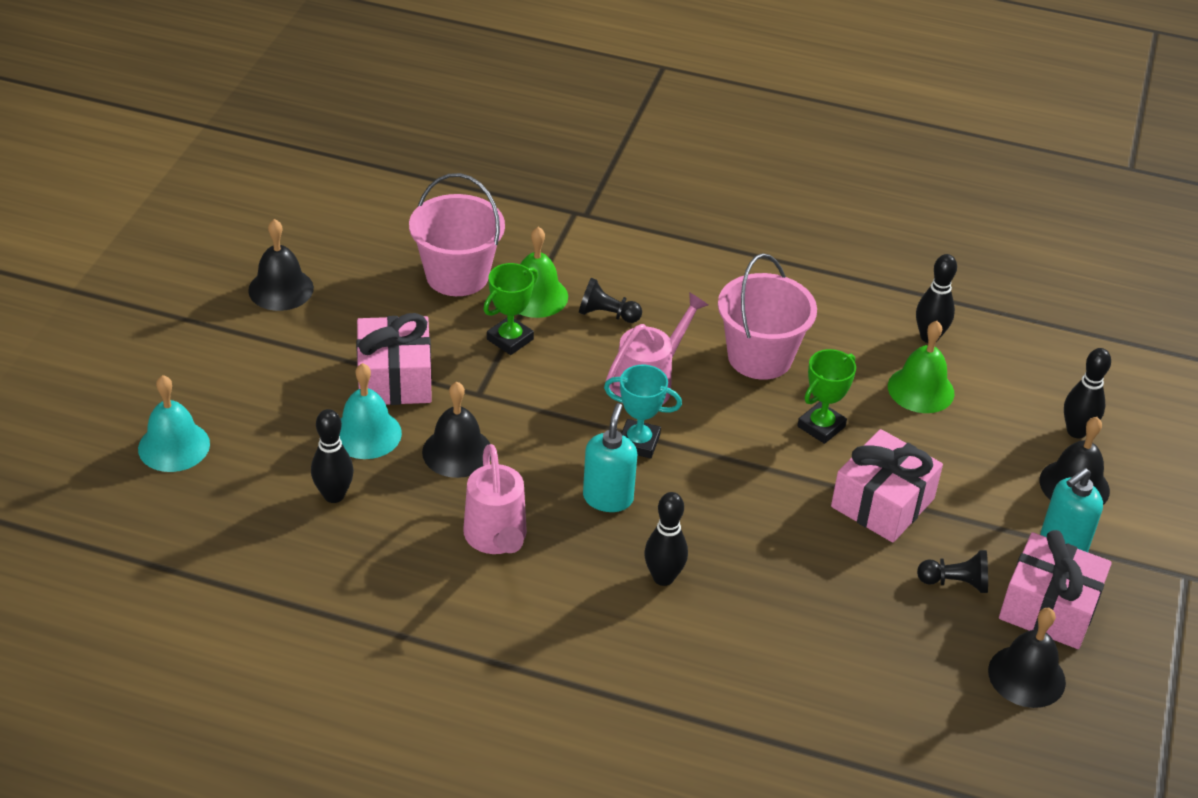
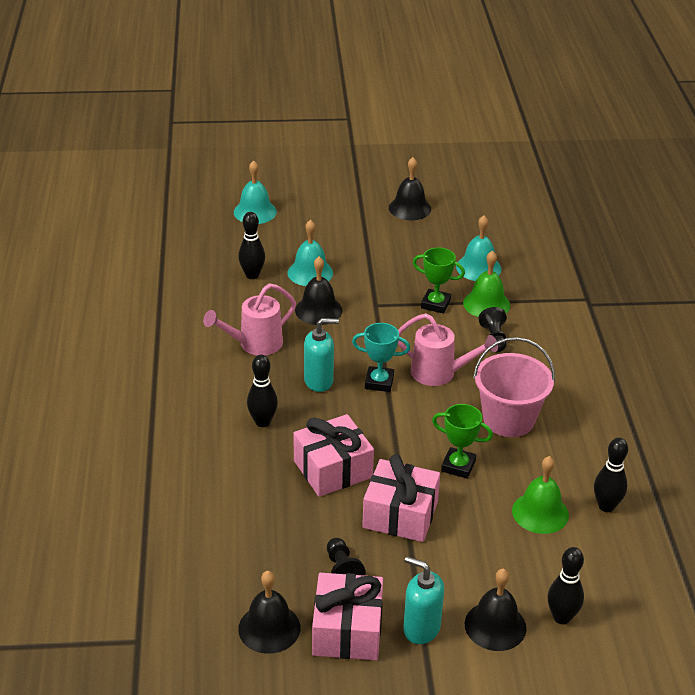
camera: 70 degrees right, 5 degrees down
(395, 378) = (365, 270): pink gift -> pink gift (333, 469)
(457, 275) = (478, 268): pink bucket -> turquoise bell
(638, 442) = (379, 382): turquoise trophy -> turquoise trophy turned 75 degrees counterclockwise

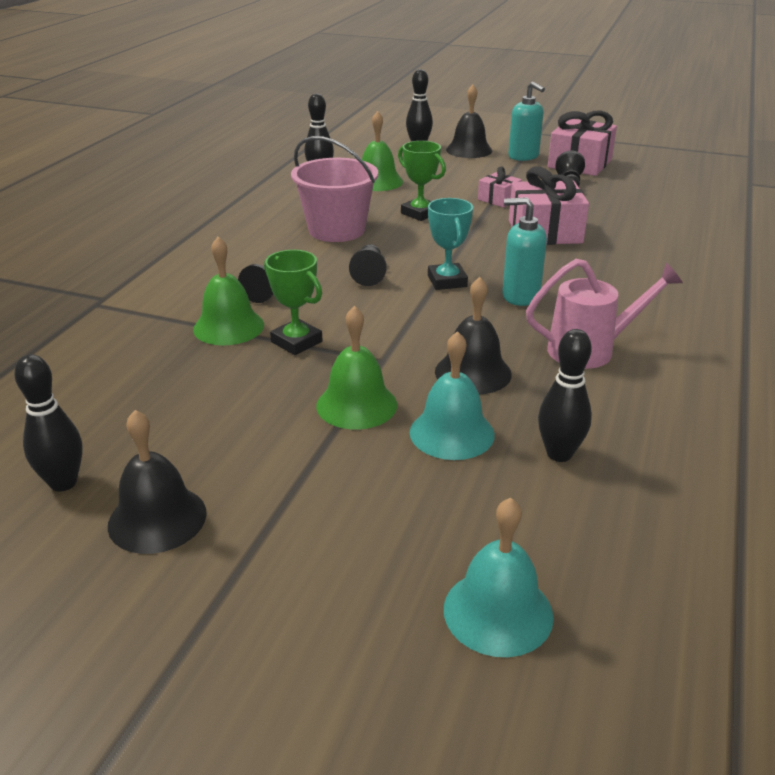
camera: 155 degrees left, 5 degrees down
(262, 422) = (606, 276): black bowling pin -> black bowling pin (63, 482)
(269, 628) = (640, 173): black bell -> none
(368, 275) = (356, 405): none -> green bell
(379, 382) = (447, 281): turquoise trophy -> turquoise trophy turned 45 degrees clockwise
(400, 514) = (498, 199): pink gift -> pink gift, size x0.54
(439, 373) = (369, 274): pink watering can -> black pawn
(478, 268) = (177, 374): turquoise bell -> none

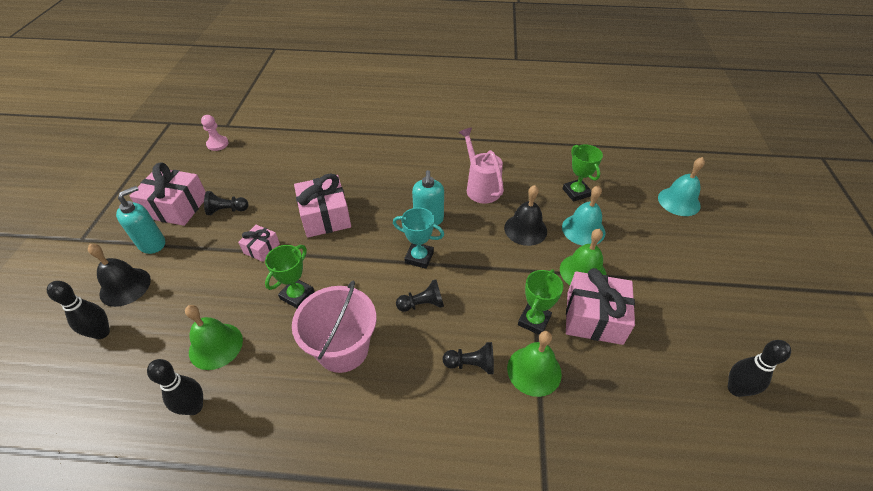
camera: 105 degrees left, 15 degrees up
(157, 518) = (722, 328): black bell -> none
(269, 391) = (594, 317): none -> pink gift
(447, 281) = (419, 257): turquoise trophy -> turquoise trophy turned 45 degrees clockwise
(559, 454) = (576, 192): black bowling pin -> green trophy
(704, 179) = (217, 144): none -> pink pawn

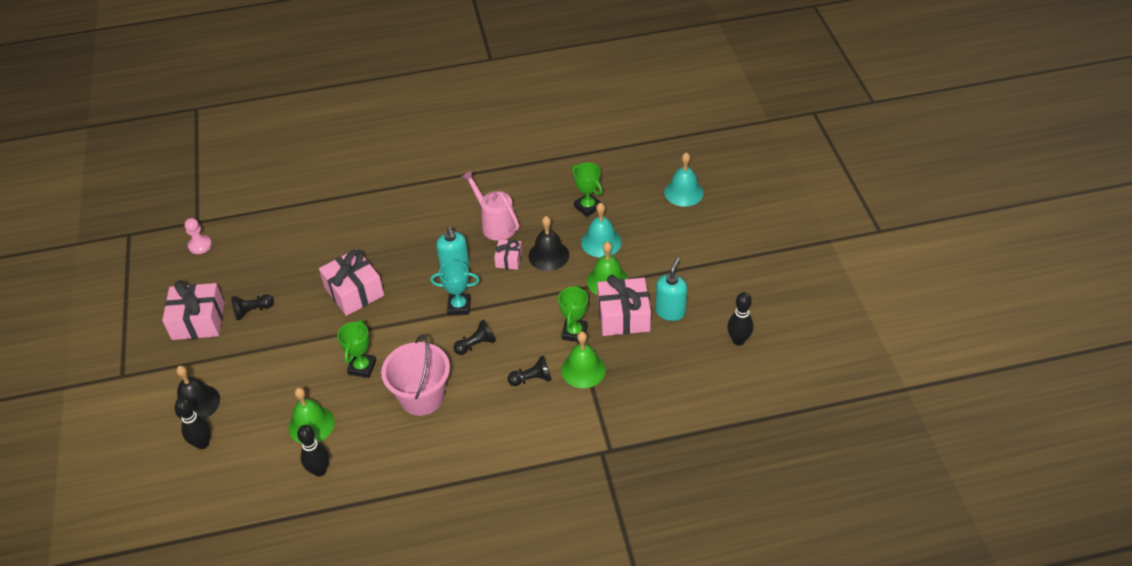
camera: 15 degrees left, 0 degrees up
(152, 244) = (197, 361): turquoise soap dispenser -> turquoise soap dispenser (670, 312)
(262, 248) = (307, 337): pink gift -> pink gift (509, 259)

